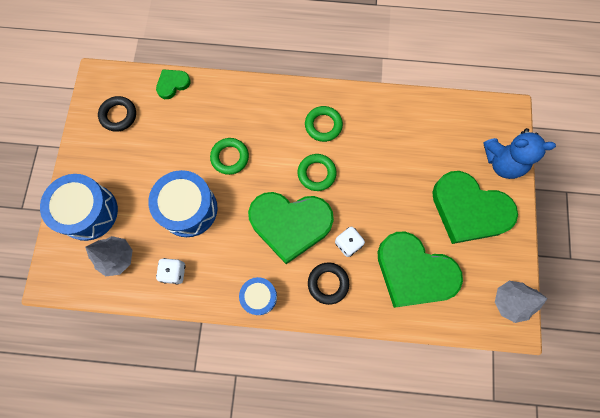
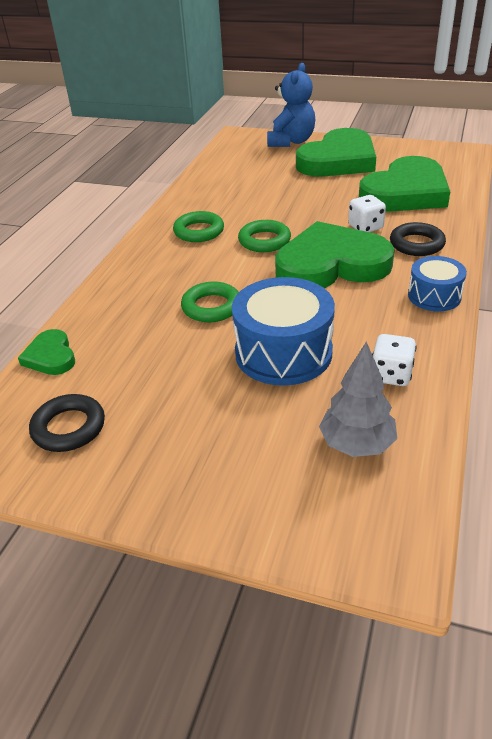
camera: 75 degrees left, 35 degrees down
(88, 212) = (254, 483): blue drum -> none
(290, 224) = (331, 264): green heart -> green heart turned 120 degrees counterclockwise
(509, 302) = (440, 151): grey tree -> none

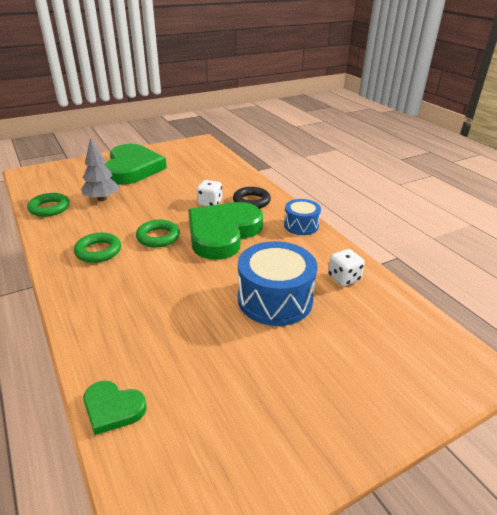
camera: 50 degrees left, 5 degrees down
(69, 427) = (214, 448): black ring -> none
(211, 307) = (187, 297): green ring -> green ring (49, 208)
(291, 142) = (79, 166): blue teddy bear -> none
(356, 444) = (384, 325): grey tree -> grey tree (102, 199)
(405, 193) = (203, 174): green heart -> none

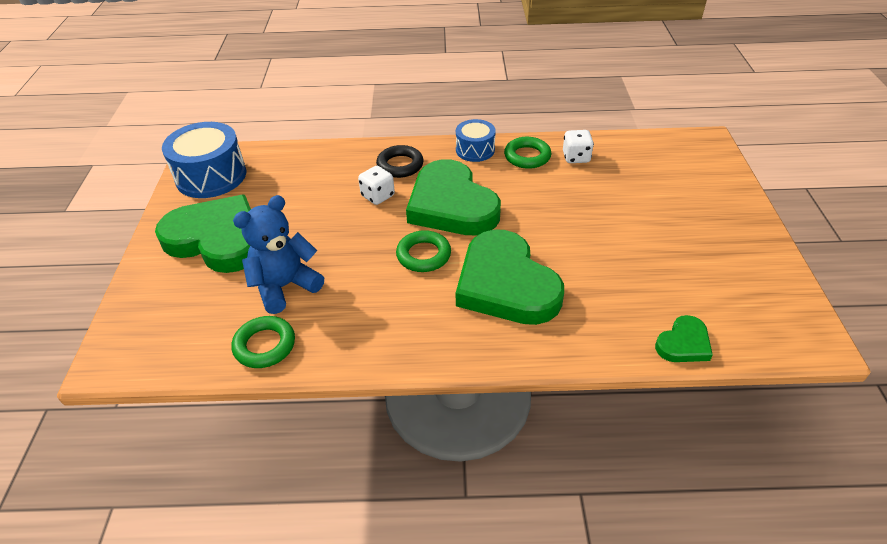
camera: 60 degrees left, 10 degrees up
(98, 251) = (419, 312): green ring -> green ring (527, 156)
(102, 199) = (285, 286): grey tree -> blue teddy bear
(145, 281) = (506, 284): none -> green heart
(275, 299) = (584, 206): blue drum -> blue drum (211, 176)

